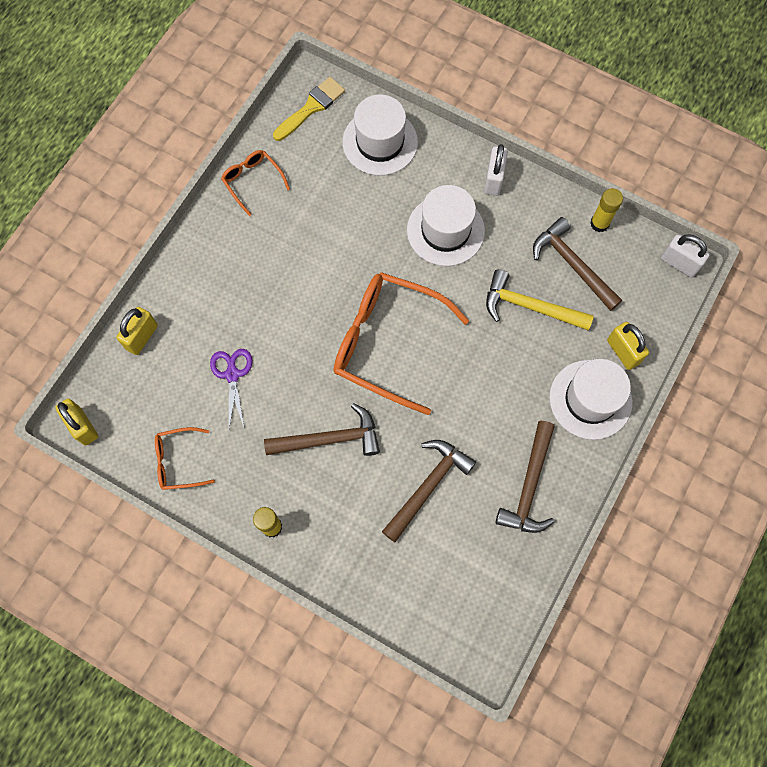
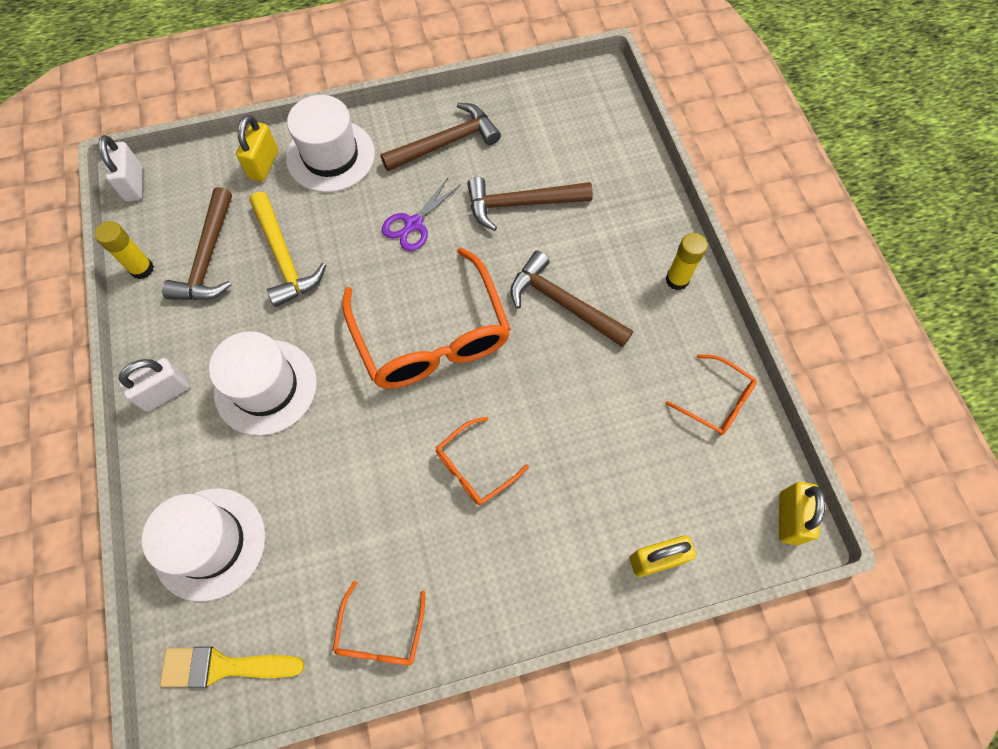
camera: 135 degrees left, 5 degrees down
(232, 375) = (598, 435): purple scissors -> purple scissors (414, 224)
(285, 294) = (474, 467): none -> orange glasses

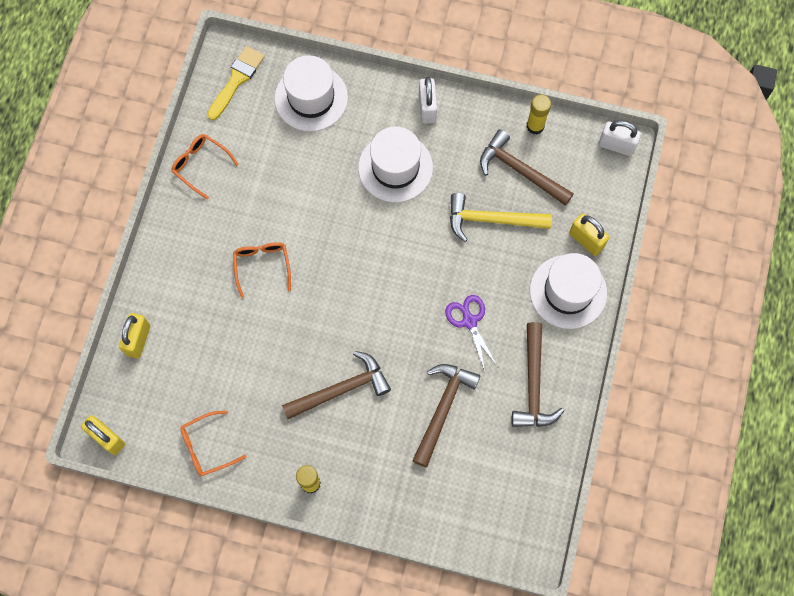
camera: 120 degrees right, 5 degrees up
(431, 336) = (369, 287): orange glasses -> none

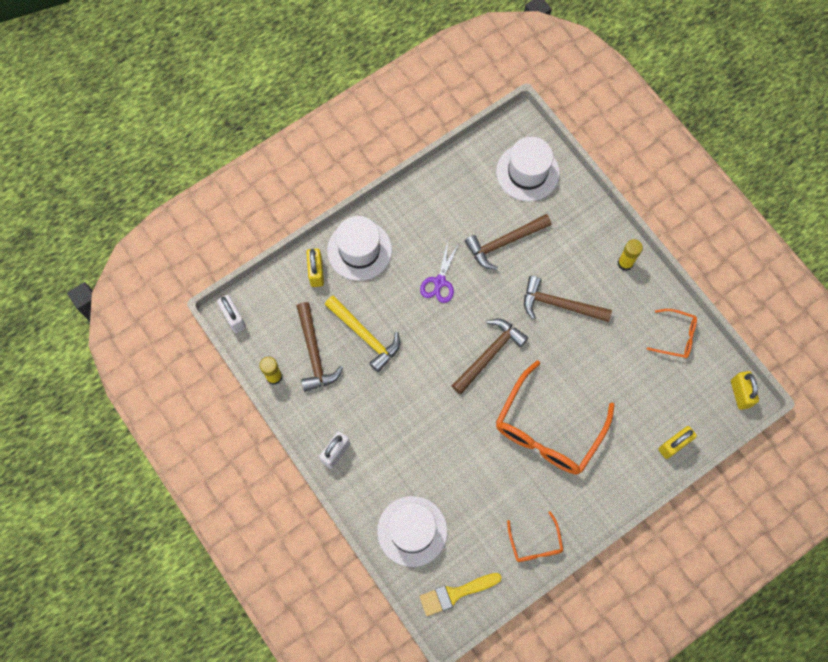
camera: 140 degrees left, 0 degrees up
(262, 266) = (548, 429): orange glasses -> orange glasses, size x2.06
(395, 167) = (397, 426): white hat -> white hat (527, 172)
(533, 384) = (434, 213): brown hammer -> brown hammer (489, 354)

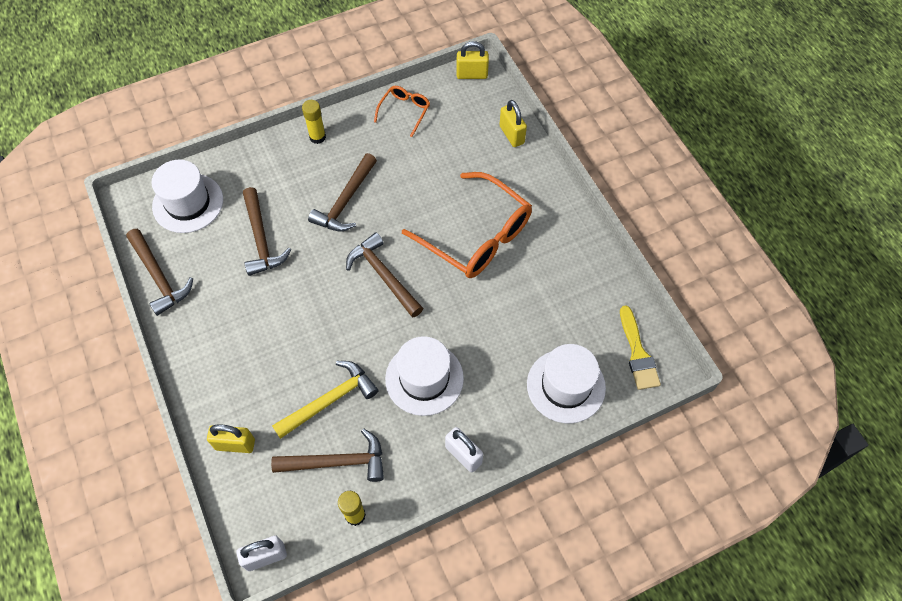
camera: 80 degrees left, 10 degrees down
(359, 250) = (222, 390): white hat -> white hat (424, 378)
(439, 282) = (287, 310): purple scissors -> none
(450, 172) = (159, 277): none -> brown hammer
(535, 543) = (593, 269): orange glasses -> none

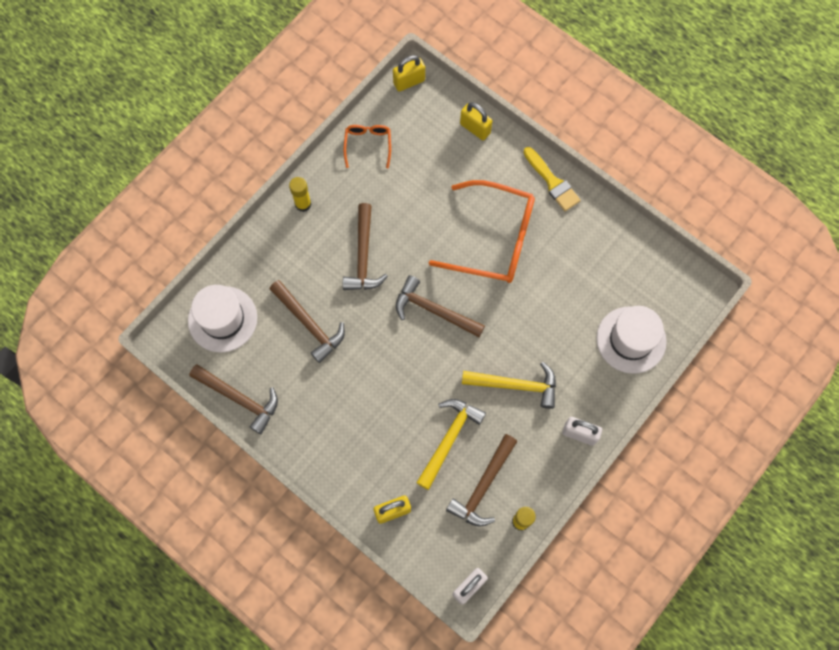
camera: 25 degrees left, 10 degrees up
(337, 462) = (483, 486): brown hammer -> brown hammer turned 150 degrees clockwise
(424, 378) = (515, 385): white hat -> yellow hammer
(638, 353) = (674, 286): yellow brush -> yellow brush (552, 182)

